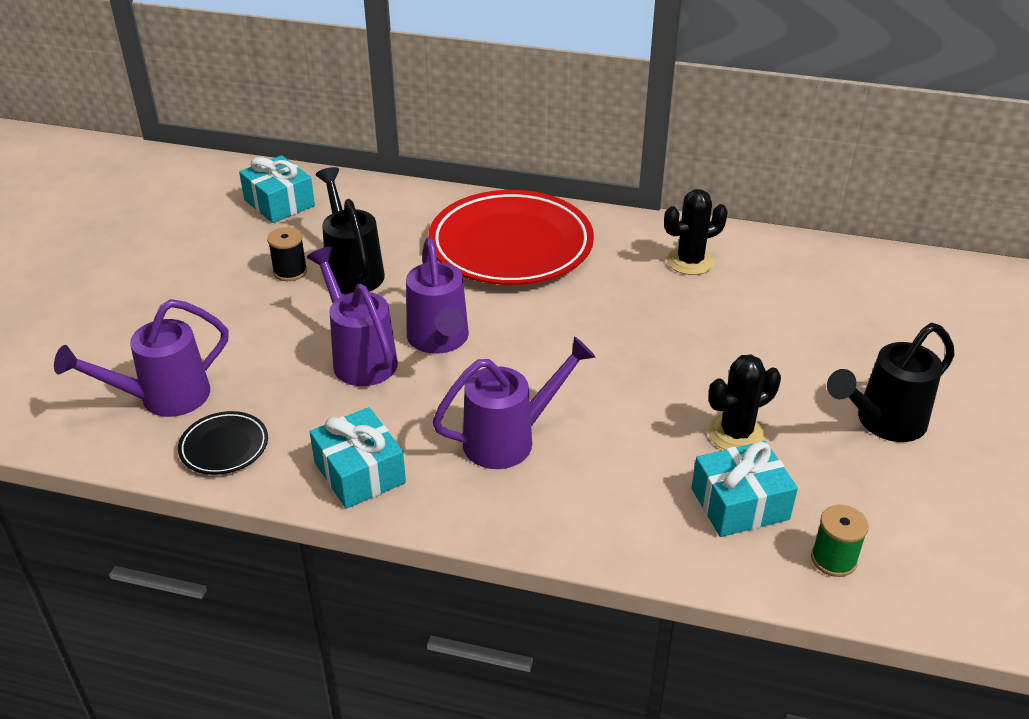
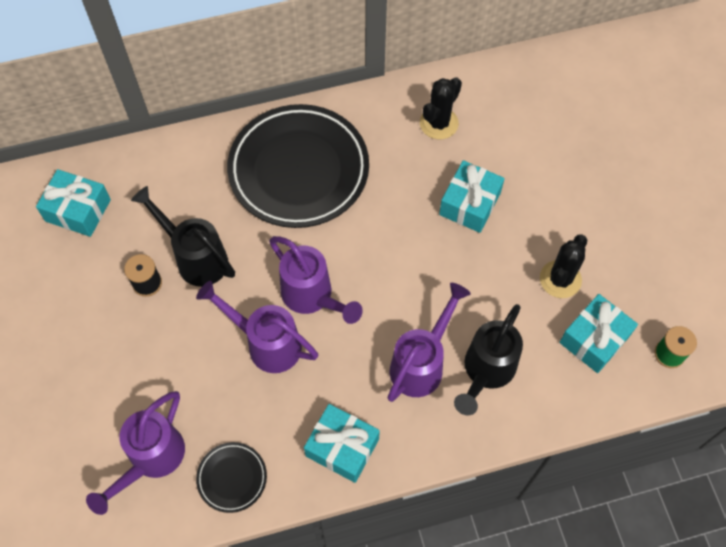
camera: 30 degrees left, 25 degrees up
(511, 246) = (299, 170): red plate -> black plate
(675, 333) = (469, 204): none -> turquoise gift
(882, 423) = (642, 221): black watering can -> black watering can (486, 372)

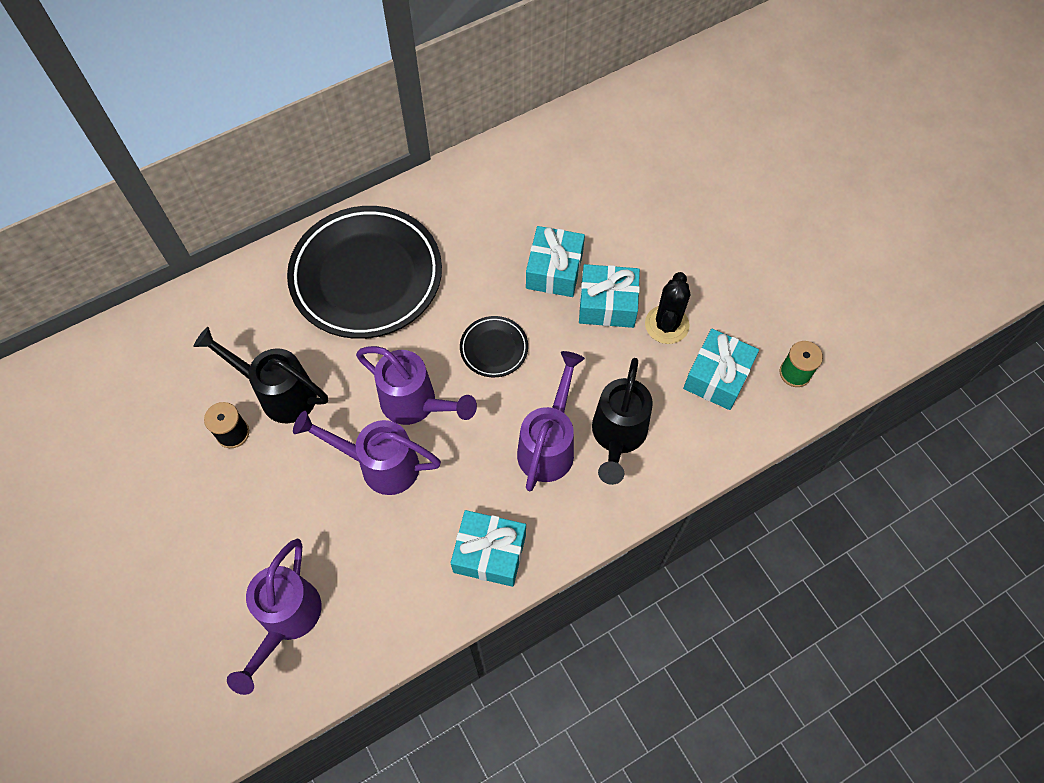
camera: 15 degrees left, 0 degrees up
(78, 210) = (135, 374): turquoise gift -> turquoise gift (607, 304)
(232, 478) = (380, 616): black plate -> black plate (494, 348)
(439, 123) = (500, 196): black cactus -> none

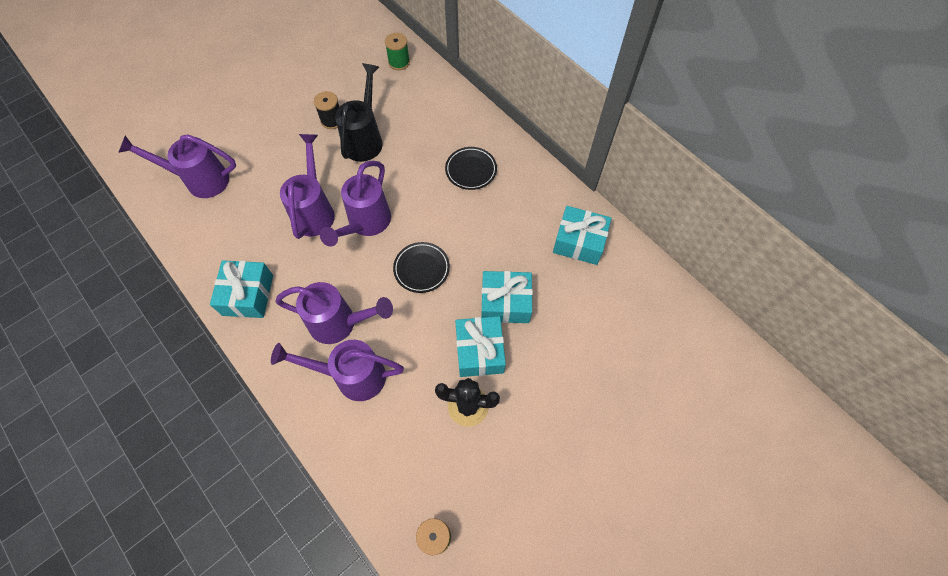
camera: 80 degrees right, 0 degrees up
(155, 337) = (399, 62): none -> green spool
(366, 276) = (471, 170): black plate -> black plate, size x0.43
(617, 437) = (352, 376): black watering can -> purple watering can
(717, 376) = (421, 458): turquoise gift -> turquoise gift (579, 242)

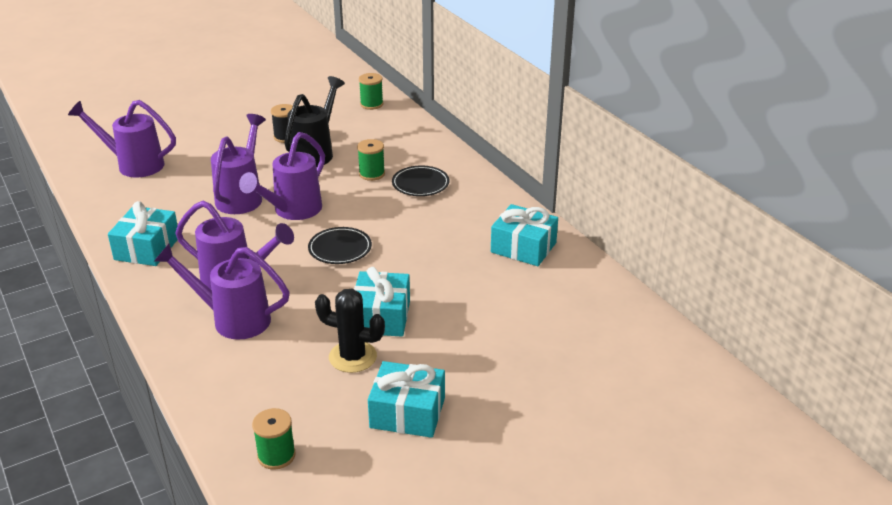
camera: 10 degrees right, 30 degrees down
(424, 162) = (372, 174): none -> green spool
(505, 303) = (424, 284): turquoise gift -> turquoise gift (407, 413)

